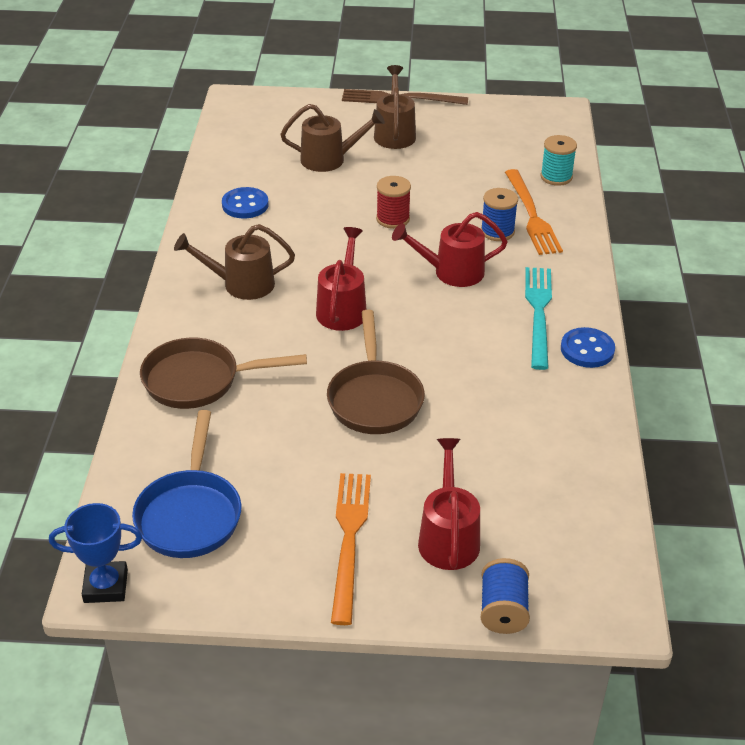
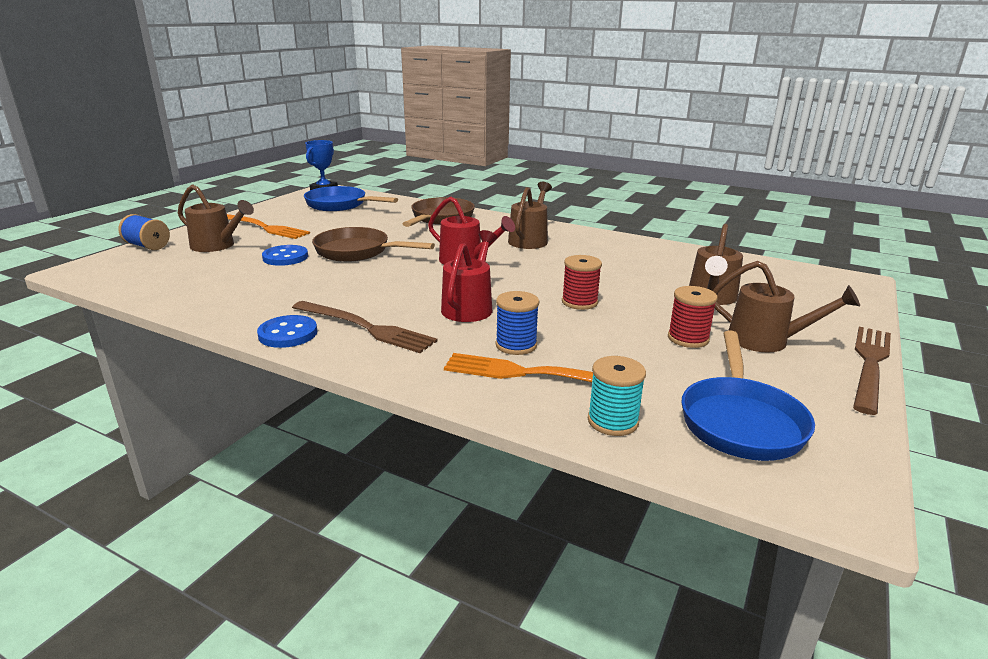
camera: 115 degrees right, 15 degrees down
(245, 205) = (641, 256): blue button -> blue button (285, 257)
(419, 163) = (688, 338): none -> red spool
(448, 536) = (217, 246): red watering can -> brown watering can
(514, 138) = (740, 421): none -> blue pan
(538, 313) = (365, 327): turquoise fork -> brown fork

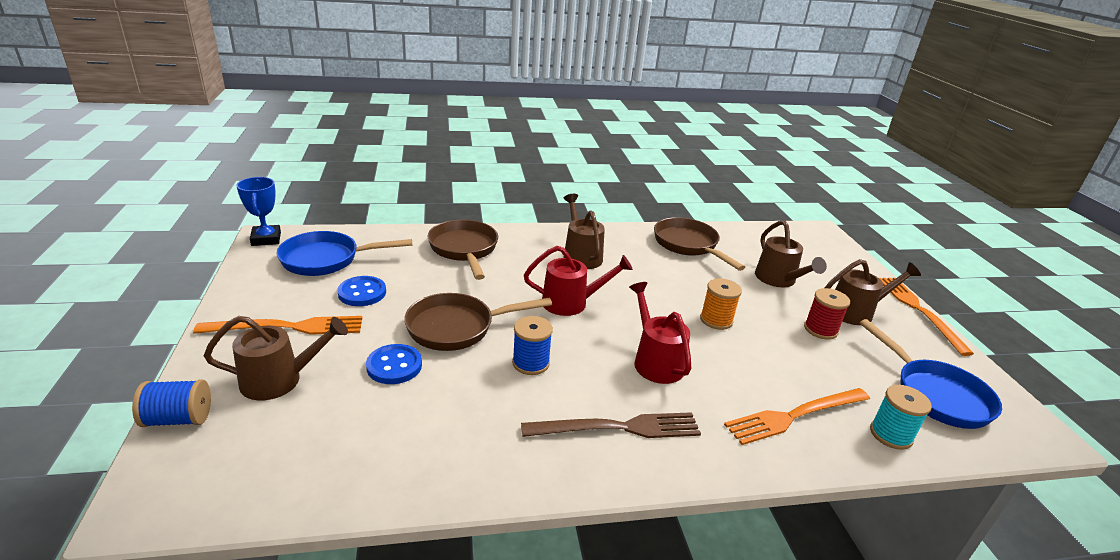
camera: 40 degrees left, 5 degrees up
(288, 334) = (568, 472): blue button -> blue button (362, 293)
(516, 345) = (744, 390): blue spool -> blue spool (531, 363)
(579, 302) = (716, 320): red spool -> orange spool
(652, 256) = (688, 245): none -> brown pan
(870, 364) = (919, 311): brown fork -> orange fork

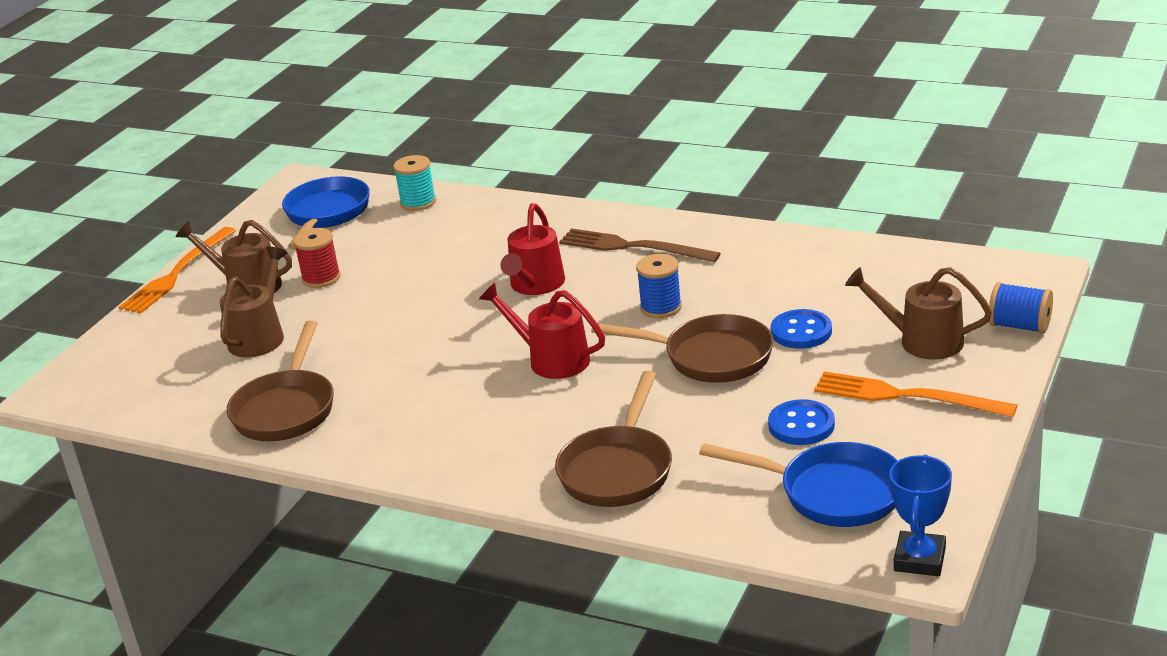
camera: 140 degrees left, 0 degrees up
(580, 255) = (460, 424): brown watering can -> none
(716, 320) = (414, 308): orange spool -> none
(795, 416) = (473, 226): orange fork -> none

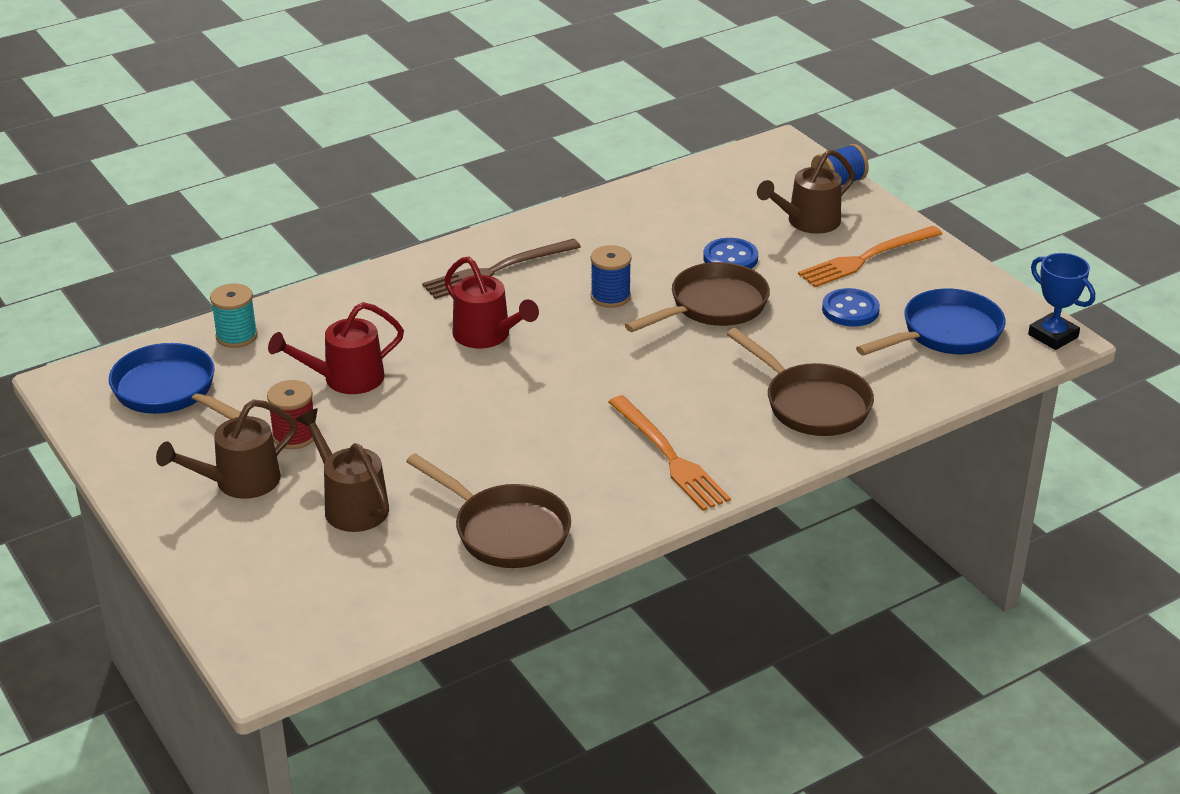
camera: 60 degrees left, 5 degrees up
(177, 273) = (140, 516): orange fork -> orange fork (669, 456)
(551, 359) = (616, 373): red watering can -> red watering can (344, 379)

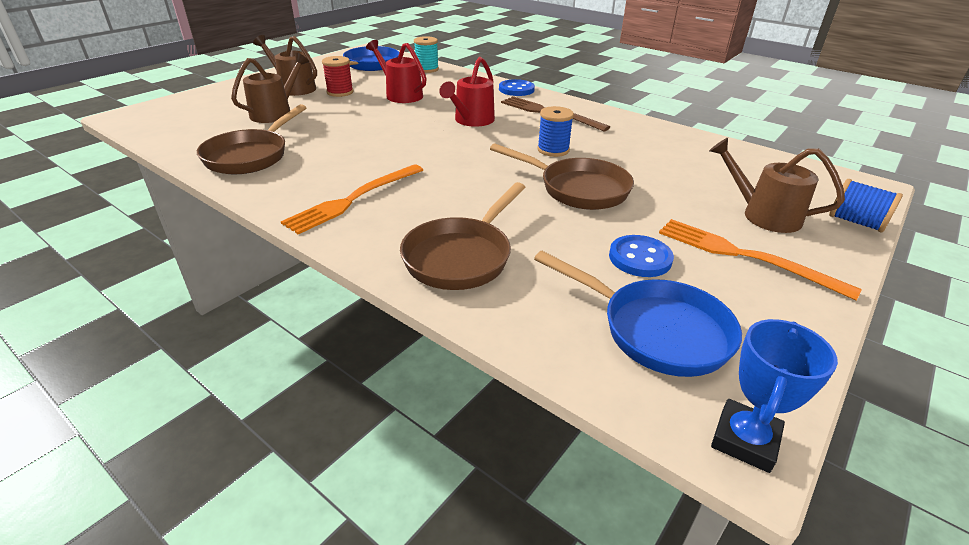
camera: 70 degrees right, 0 degrees up
(730, 258) = (658, 187): blue button -> blue button (516, 89)

